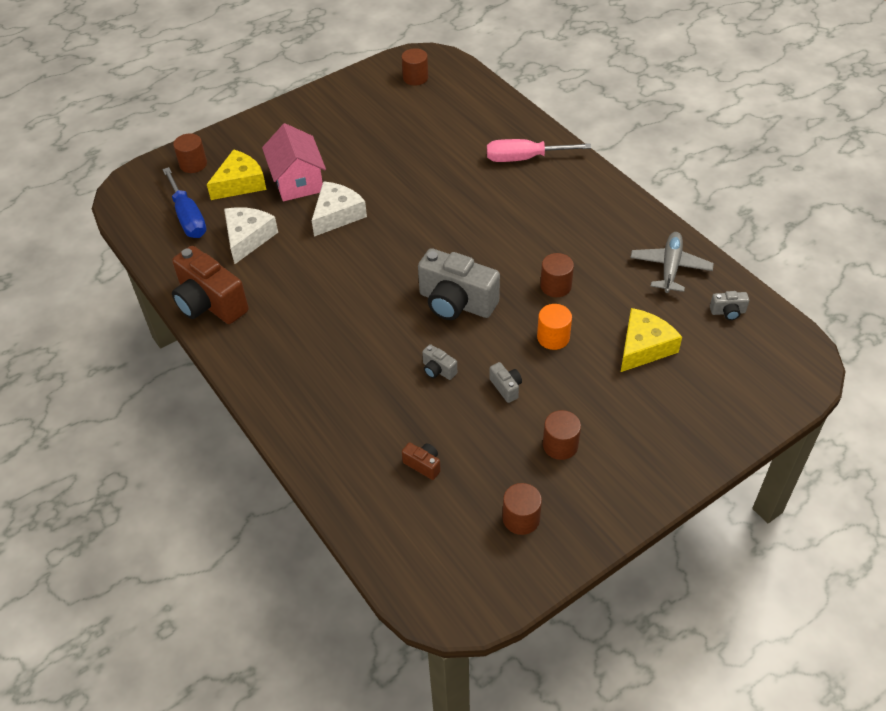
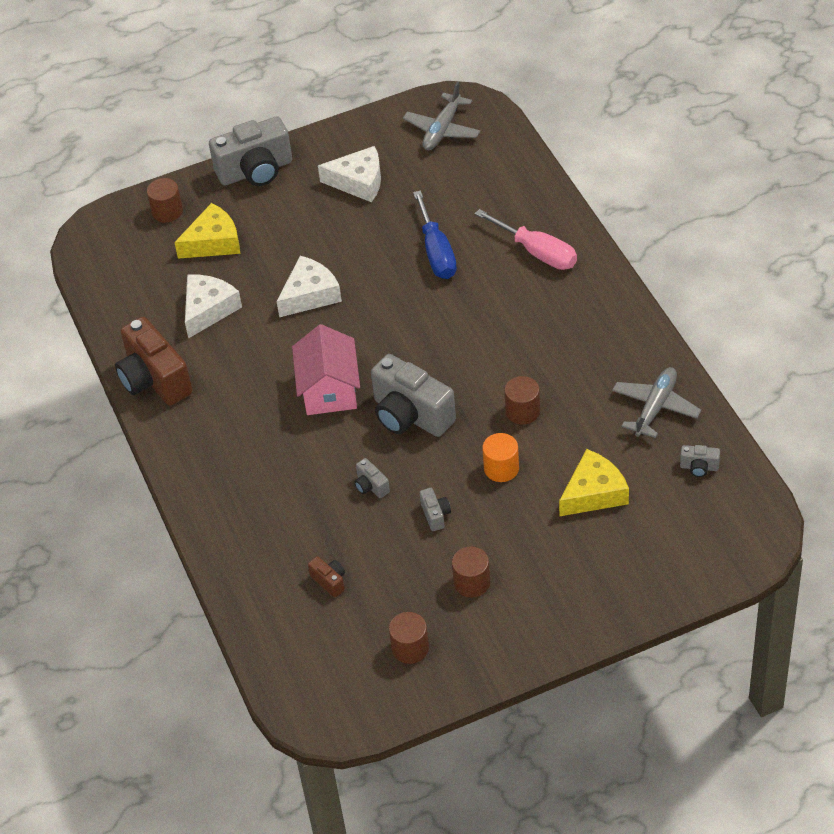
camera: 15 degrees right, 0 degrees up
(188, 217) = (150, 276): blue screwdriver -> blue screwdriver (436, 252)
(265, 125) = (255, 171): none -> grey camera
(298, 181) = (276, 248): pink house -> pink house (329, 389)
(356, 123) = (358, 182): none -> white cheese
(415, 78) = (442, 130): brown cylinder -> grey plane
(524, 158) = (537, 252): pink screwdriver -> pink screwdriver turned 150 degrees counterclockwise

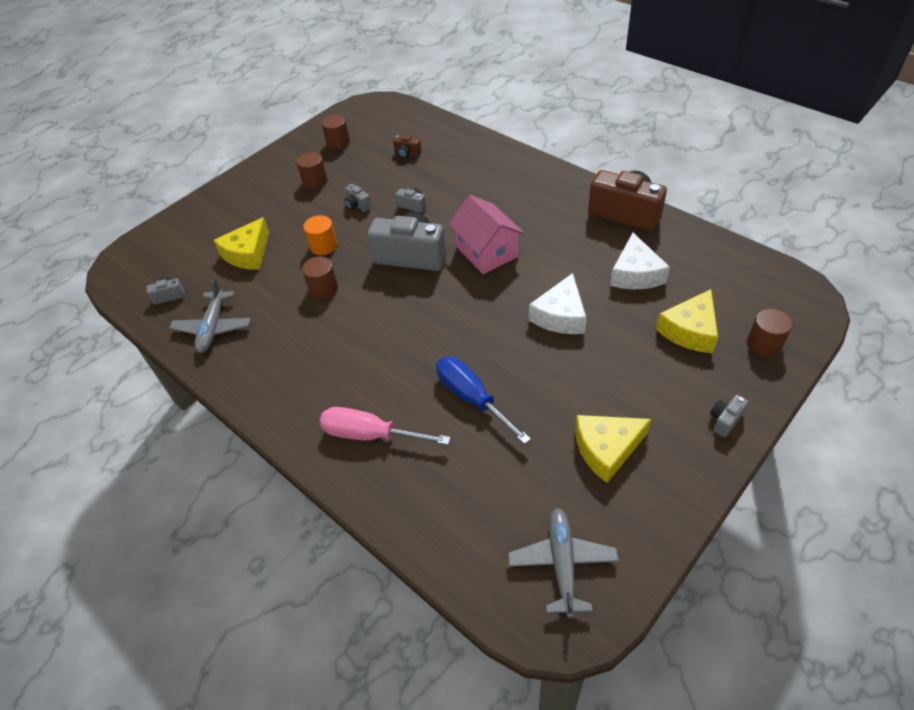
camera: 155 degrees right, 0 degrees up
(255, 171) = (725, 420): grey camera -> grey camera, size x0.43
(358, 182) = (606, 449): white cheese -> yellow cheese

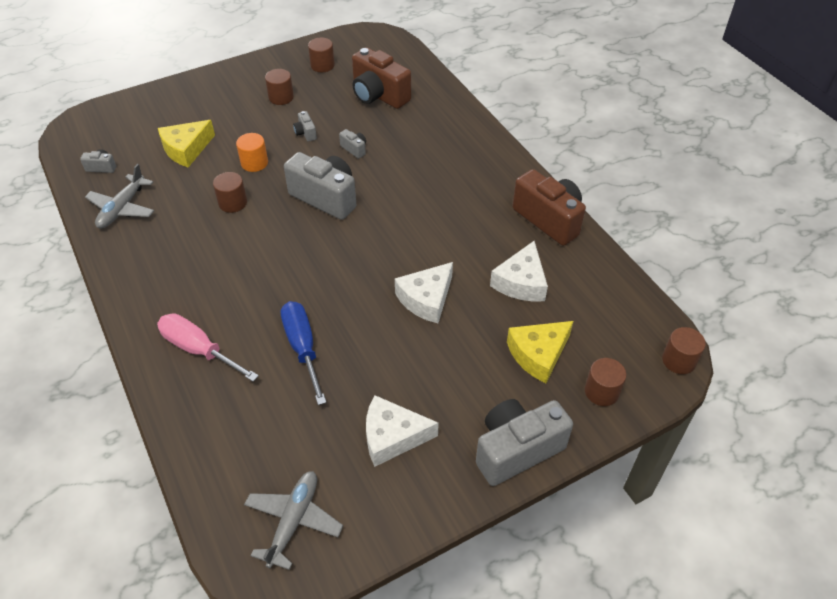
camera: 15 degrees right, 0 degrees up
(407, 153) = (378, 95): brown camera -> brown camera, size x2.30
(487, 252) = (395, 215): pink house -> none
(606, 449) = (392, 436): yellow cheese -> white cheese
(725, 420) = (516, 450): grey camera -> grey camera, size x2.30
(810, 295) = (679, 360): none -> brown cylinder

